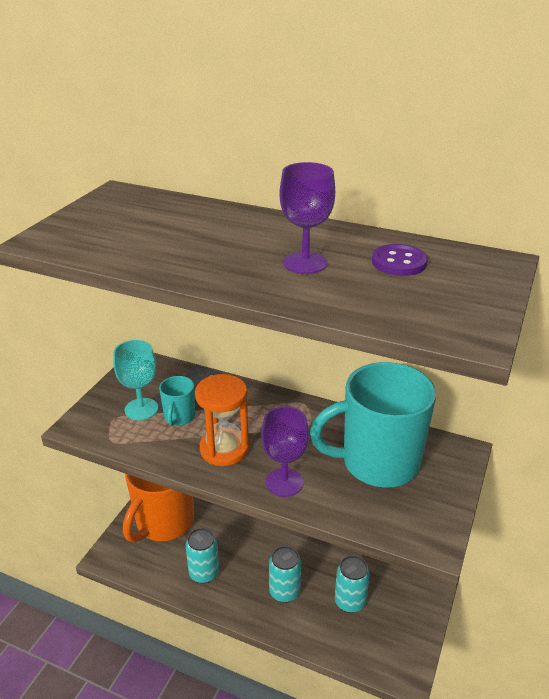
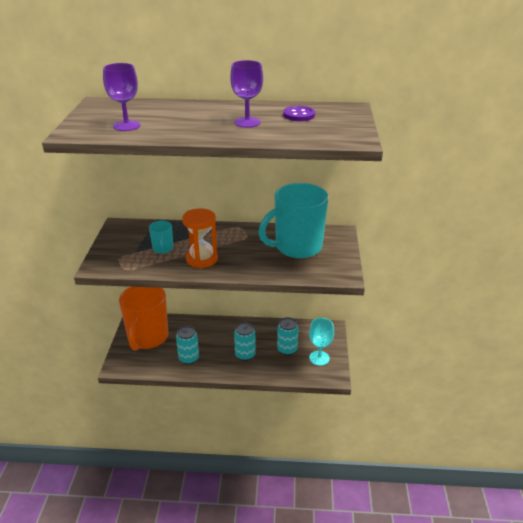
camera: 20 degrees left, 0 degrees up
(141, 409) = (134, 249): turquoise goblet -> turquoise goblet (319, 358)
(284, 482) = (248, 267): purple goblet -> purple goblet (126, 126)

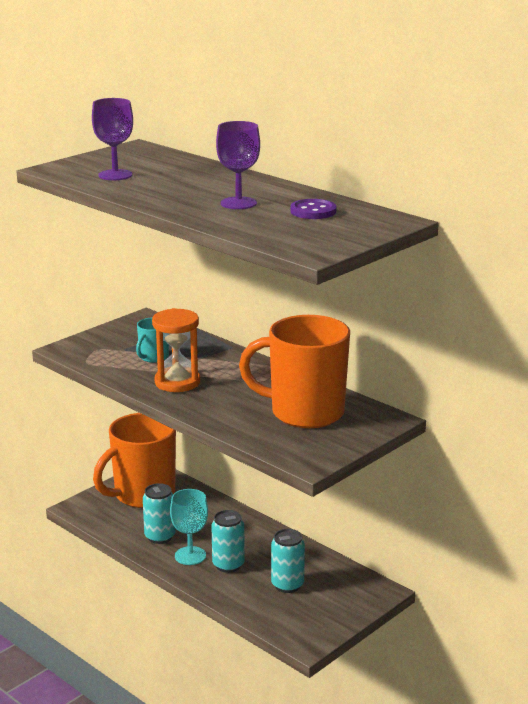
camera: 40 degrees right, 10 degrees down
(297, 247) = (305, 413): turquoise mug -> orange mug
(319, 358) = (316, 614): turquoise goblet -> turquoise goblet (190, 556)

